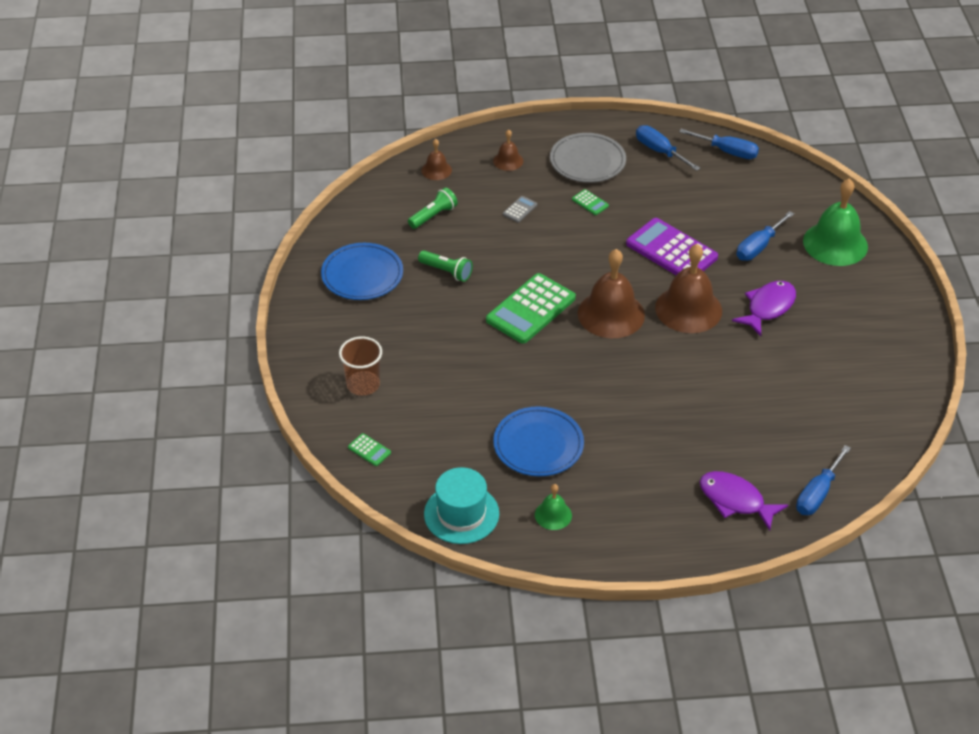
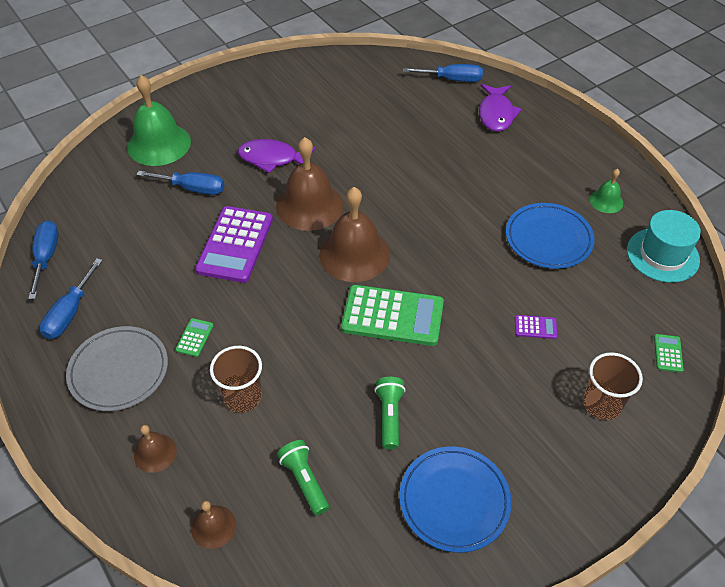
camera: 120 degrees left, 5 degrees up
(433, 216) = (304, 481): green flashlight -> green flashlight turned 45 degrees clockwise
(456, 385) = (535, 327): none -> purple calculator
(520, 209) = (242, 397): grey calculator -> brown cup

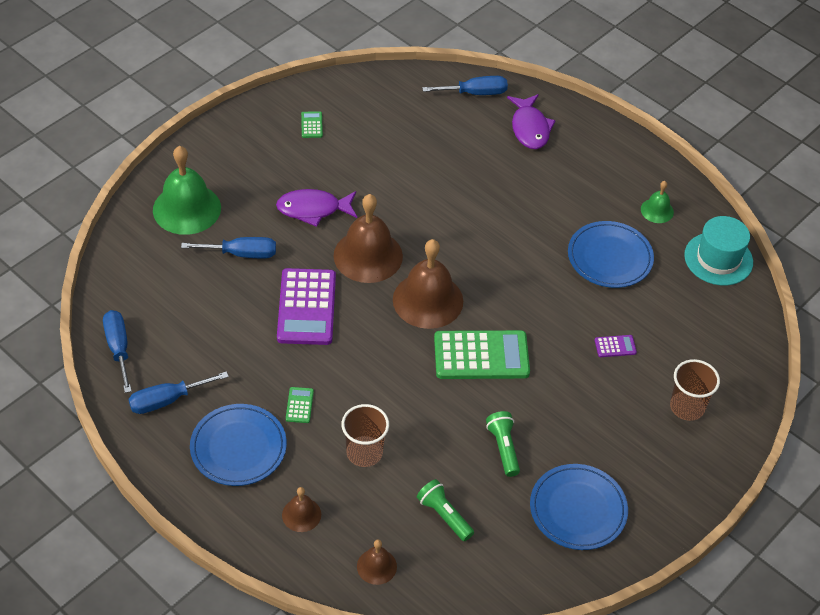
camera: 15 degrees left, 0 degrees up
(70, 313) = (167, 400): blue screwdriver -> blue screwdriver turned 60 degrees clockwise
(119, 371) = (238, 447): grey plate -> blue plate
(668, 353) = (737, 352): green calculator -> green calculator (312, 125)

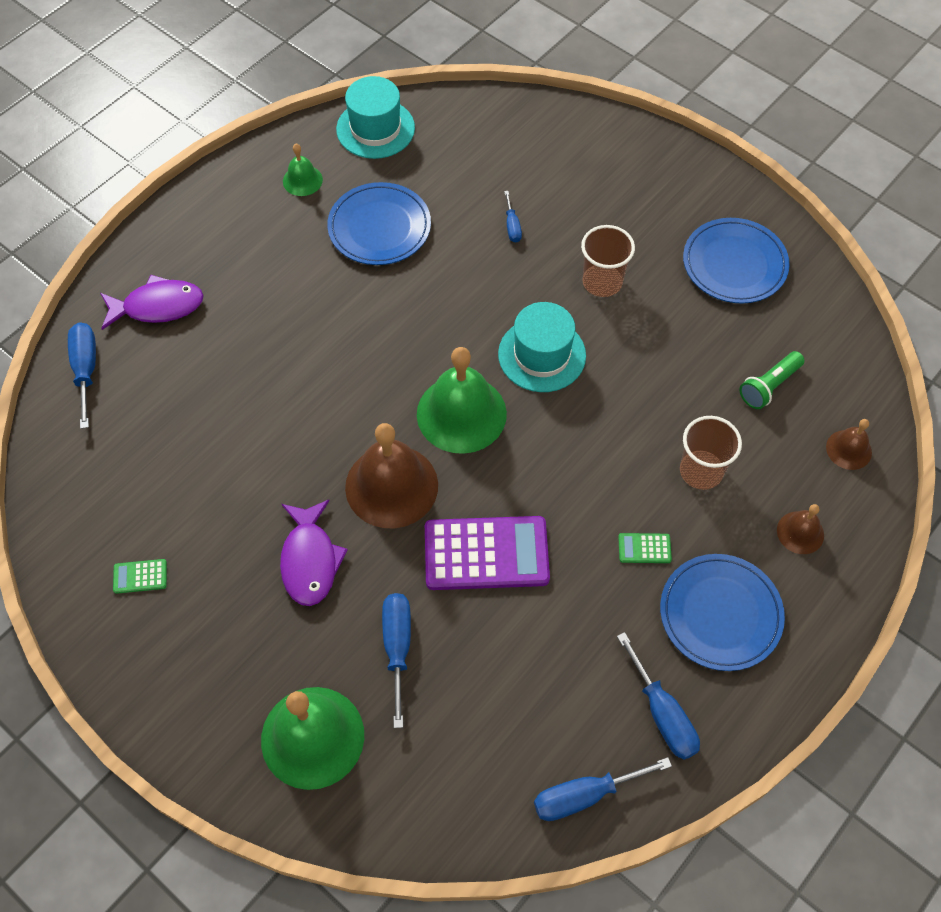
camera: 90 degrees left, 10 degrees up
(428, 300) = (461, 413): brown bell -> green bell
(481, 356) = (542, 355): green calculator -> turquoise hat
(503, 448) = (669, 331): green flashlight -> none
(615, 346) = (512, 226): purple calculator -> blue screwdriver
(687, 407) = (586, 167): brown cup -> brown cup (602, 282)

